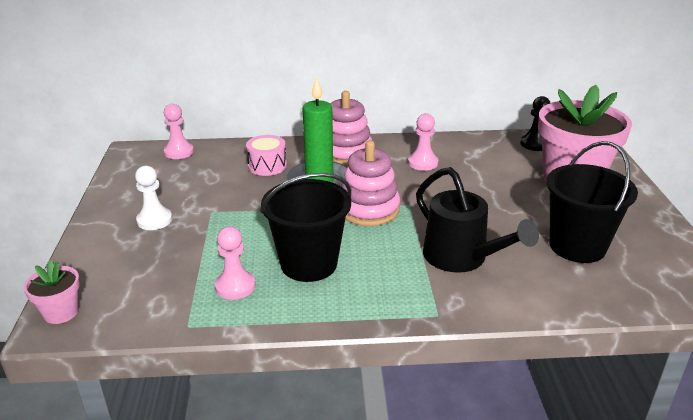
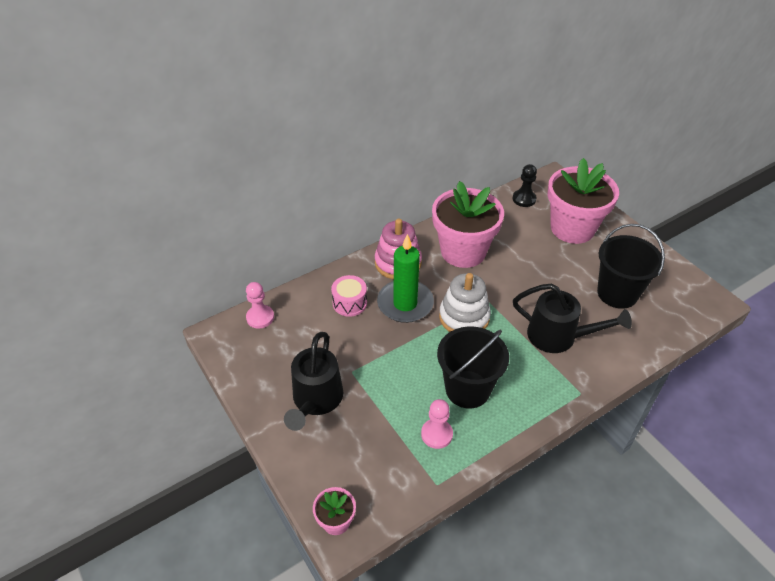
camera: 30 degrees left, 15 degrees up
(154, 220) = (315, 401): white pawn -> black watering can
(368, 209) = (464, 317): pink stacking toy -> white stacking toy
(422, 163) = (463, 251): pink pawn -> pink flower pot

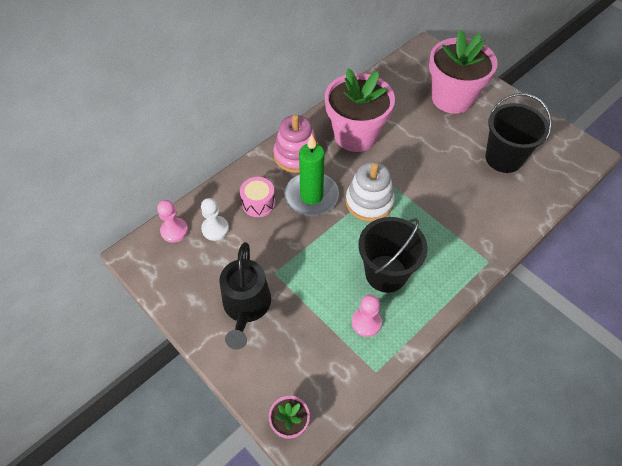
camera: 10 degrees left, 10 degrees up
(301, 321) = (215, 229): none -> white pawn
(524, 199) = (402, 74): black pawn -> none
(559, 337) = (459, 209): black watering can -> none

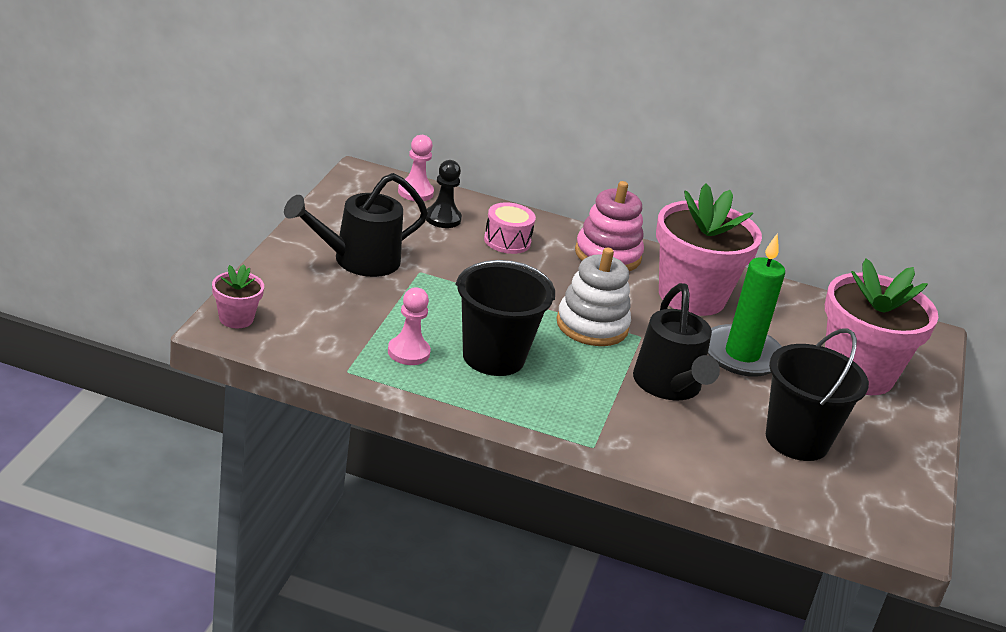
camera: 55 degrees right, 25 degrees down
(215, 229) = (442, 218): white pawn -> black pawn
(311, 196) = (556, 278): green candle -> green candle (742, 355)
(441, 193) = (670, 387): none -> black watering can

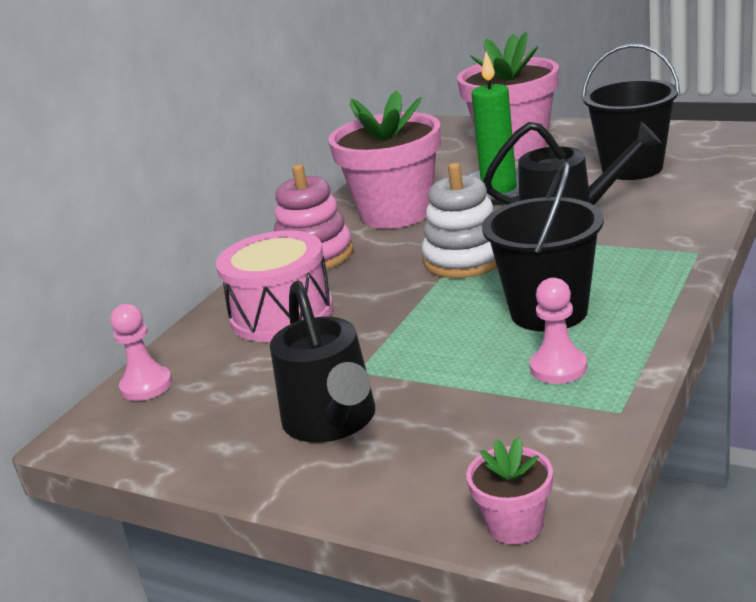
camera: 70 degrees left, 5 degrees down
(442, 218) = (221, 361): black pawn -> none
(507, 241) = (282, 314): pink drum -> pink drum, size x1.71

